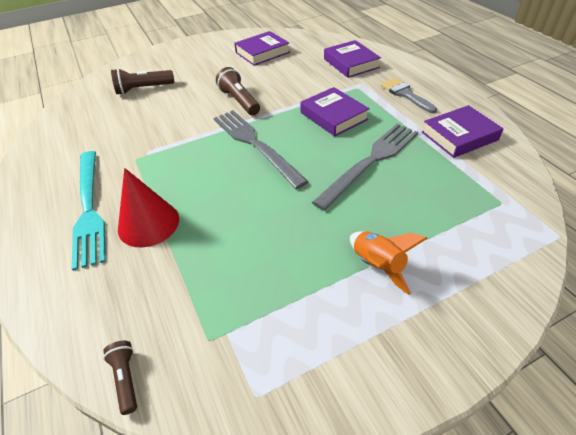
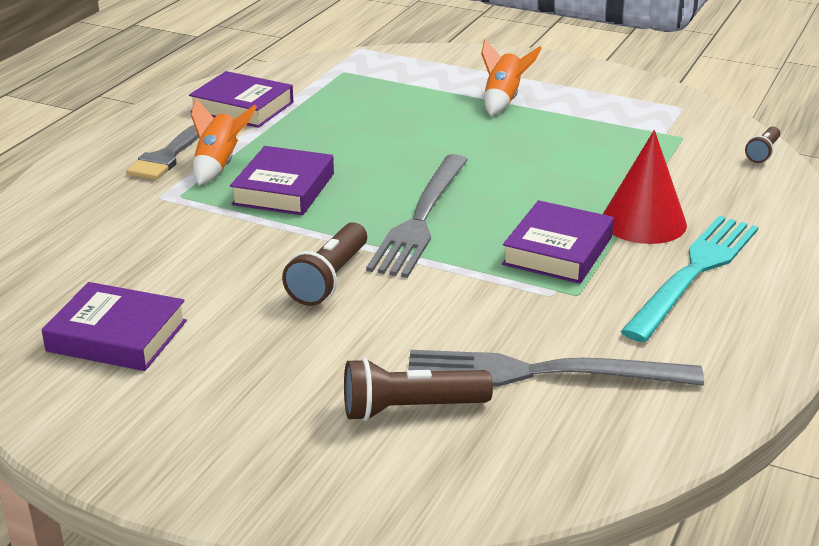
camera: 130 degrees left, 15 degrees down
(143, 89) = (410, 409): brown flashlight -> brown flashlight turned 135 degrees clockwise
(351, 63) = (92, 226): purple book -> purple book (558, 251)
(371, 162) = (358, 139): grey fork -> grey fork (541, 373)
(381, 106) = (219, 165): none -> orange rocket

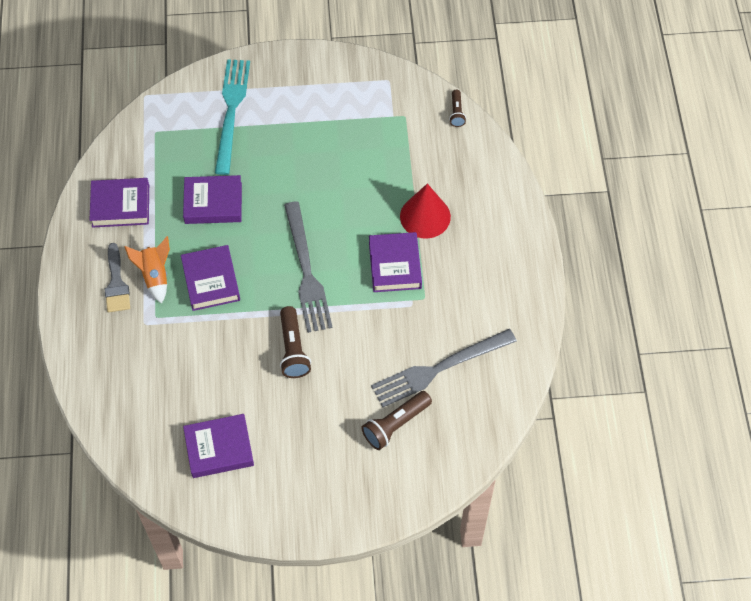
camera: 30 degrees left, 30 degrees up
(355, 134) = (213, 203): none -> purple book
(503, 100) = (278, 121): orange rocket -> none
(694, 273) = (472, 251): turquoise fork -> turquoise fork (231, 111)

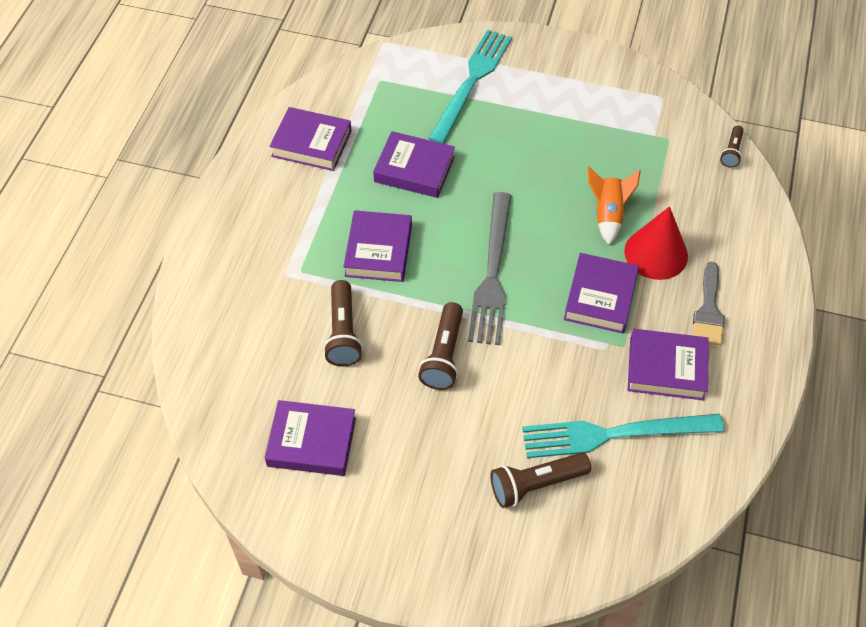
camera: 20 degrees right, 5 degrees down
(116, 283) = (272, 222): grey brush -> grey brush (708, 310)
(155, 276) = (318, 227): orange rocket -> orange rocket (608, 214)
(209, 356) = (343, 333): none -> brown flashlight
(439, 368) = (614, 434): grey fork -> turquoise fork
(461, 306) = (666, 368): none -> purple book

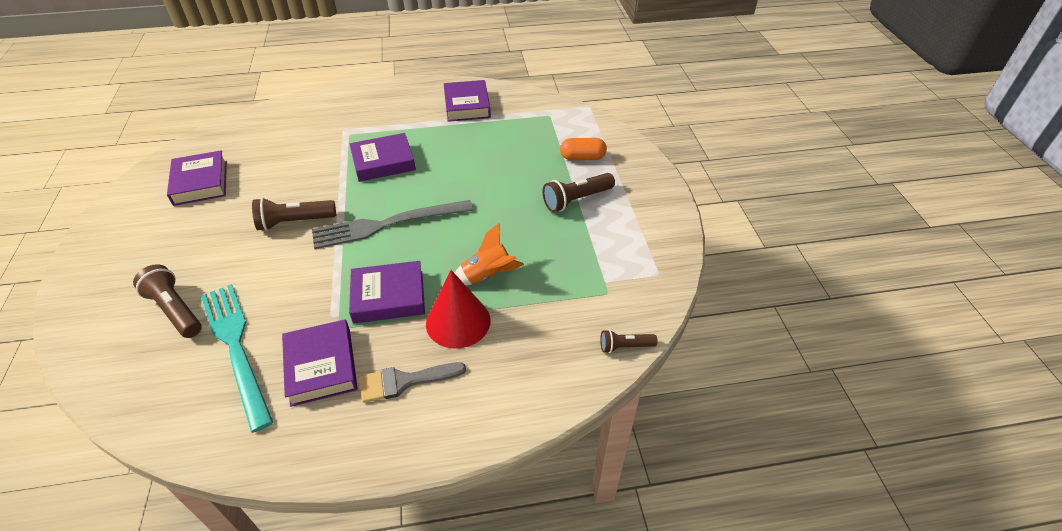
camera: 65 degrees right, 10 degrees down
(343, 333) = (301, 168): brown flashlight -> brown flashlight (576, 200)
(414, 169) = (471, 156): purple book -> none
(472, 82) = (582, 157): turquoise fork -> orange capsule

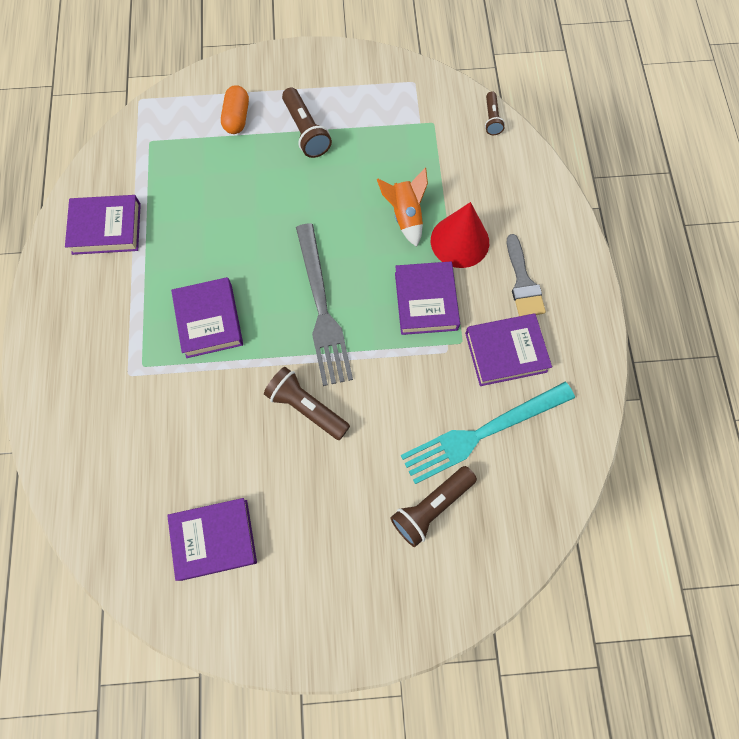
camera: 85 degrees left, 25 degrees up
(294, 222) = (306, 407): brown flashlight -> brown flashlight turned 135 degrees clockwise

